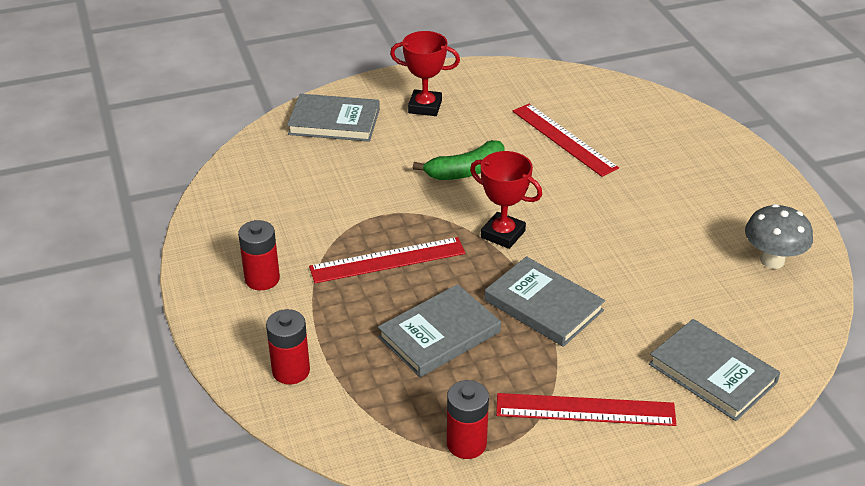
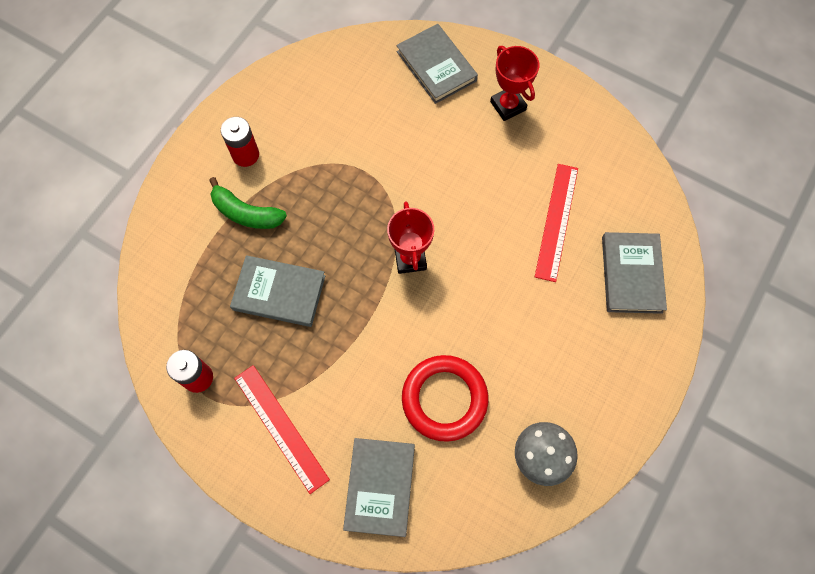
camera: 50 degrees right, 30 degrees up
(291, 371) = (181, 235): red battery -> none
(387, 260) = (323, 210): red ruler -> none
(465, 171) = (457, 186): green banana -> green banana (246, 213)
(543, 305) = (358, 335): grey book -> grey book (631, 274)
(663, 286) = (444, 399): none -> red ring

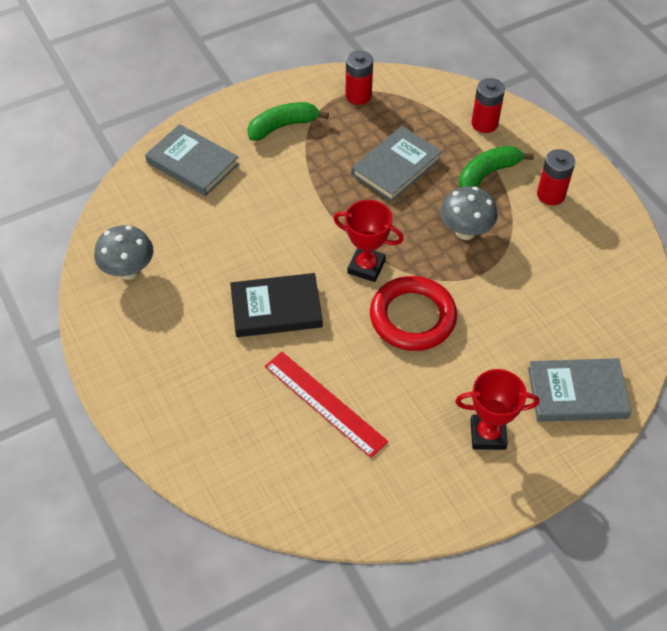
camera: 120 degrees right, 15 degrees down
(181, 243) = (484, 123): none -> red battery
(280, 428) = (283, 126): red ruler -> green banana
(326, 201) = (465, 232): none -> grey mushroom
(444, 399) = (225, 232): red ring -> red ring (412, 317)
(497, 305) = (276, 308): none -> black book
(631, 274) = (225, 436): grey book -> none

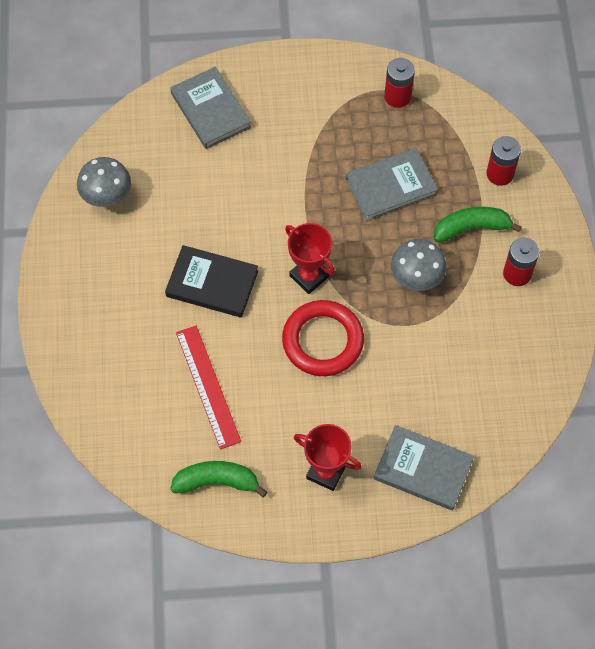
camera: 25 degrees right, 10 degrees up
(283, 126) = (310, 103): green banana -> green banana (217, 482)

